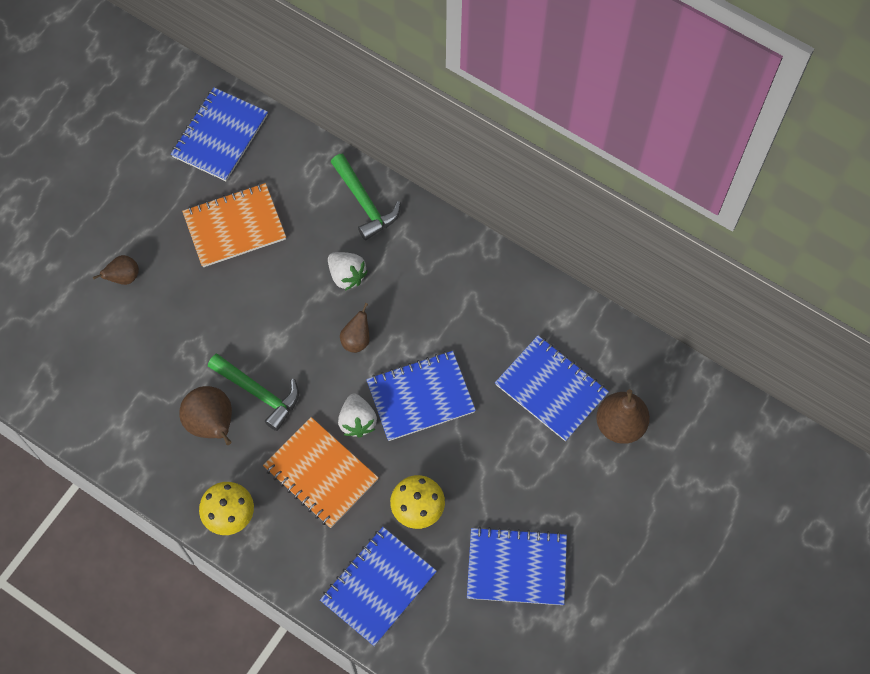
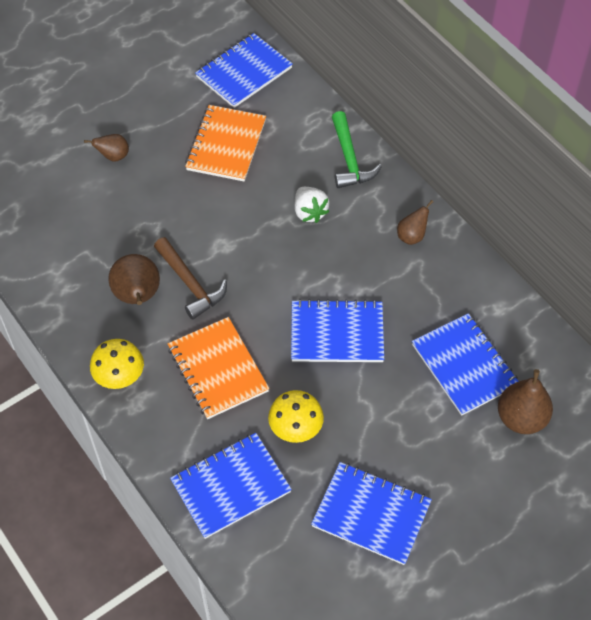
camera: 20 degrees right, 10 degrees down
(235, 227) = (226, 145): orange notebook -> orange notebook turned 75 degrees counterclockwise
(259, 393) = (190, 284): green hammer -> brown hammer
(356, 340) = (297, 267): brown pear -> brown pear (412, 236)
(357, 421) = (270, 335): white strawberry -> none

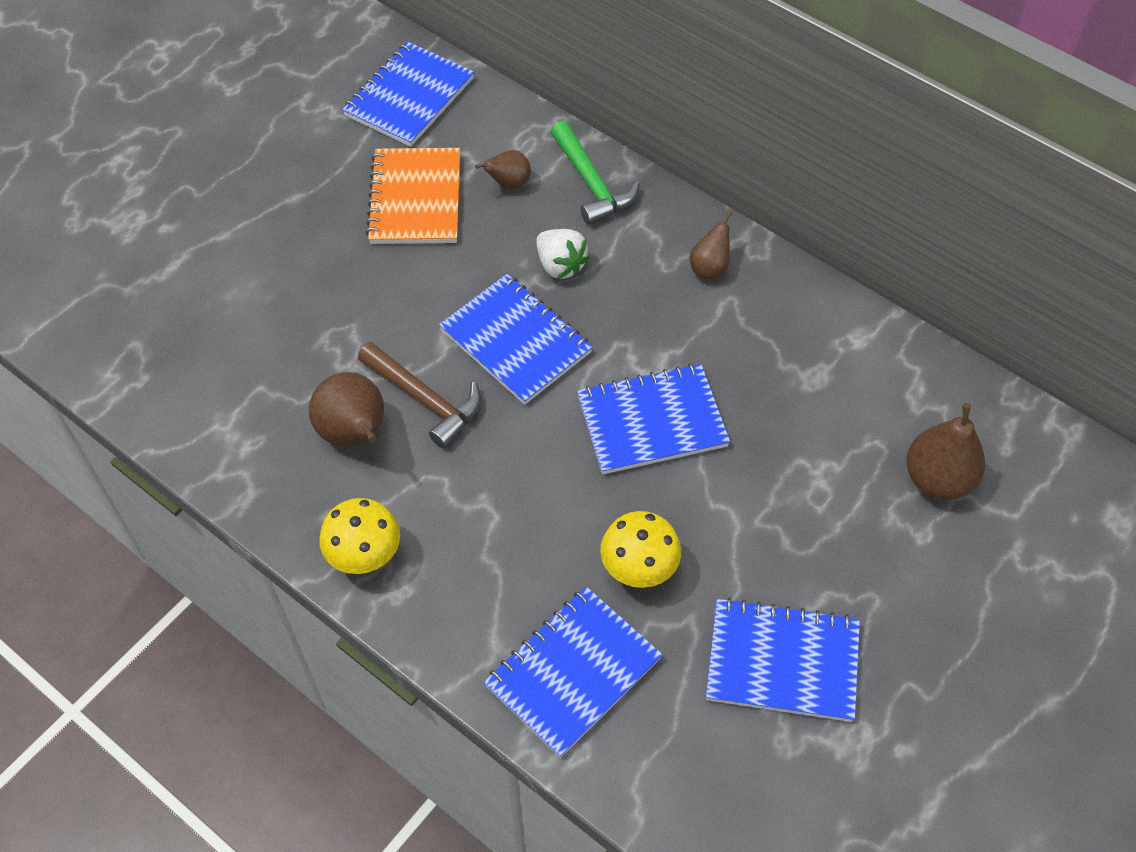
camera: 15 degrees left, 0 degrees up
(113, 156) = (260, 247): brown pear -> brown pear (508, 184)
(218, 369) = (502, 510): orange notebook -> none
(464, 365) = (838, 425): blue notebook -> blue notebook (515, 341)

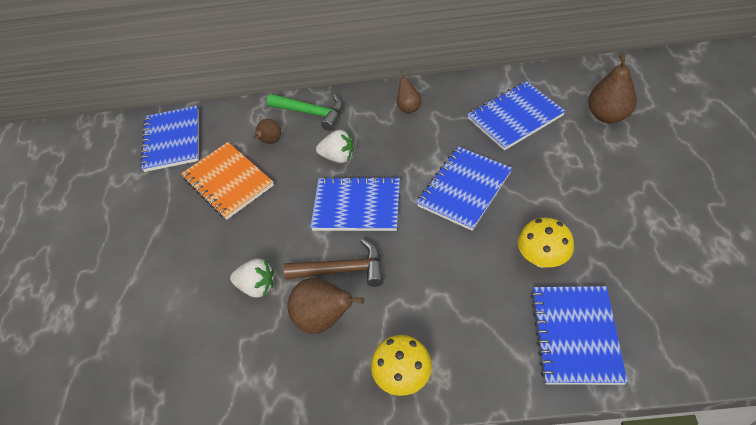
camera: 35 degrees left, 5 degrees down
(327, 344) = (257, 286): none -> white strawberry
(782, 662) = (653, 242): blue notebook -> blue notebook (515, 117)

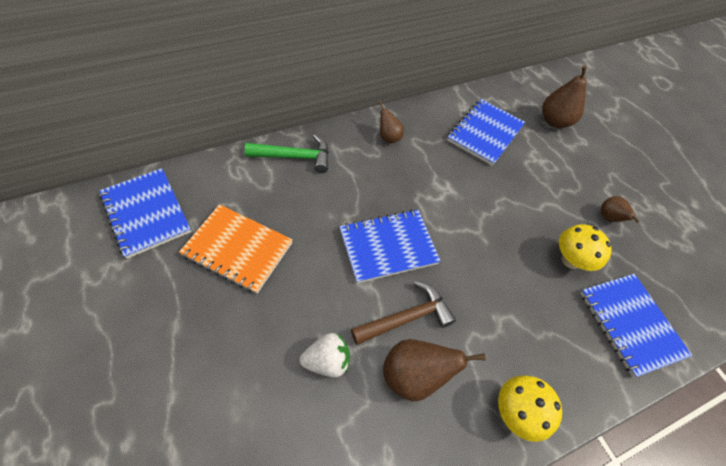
camera: 35 degrees left, 5 degrees up
(270, 141) = (264, 195): brown pear -> brown pear (609, 218)
(338, 157) = (345, 199): white strawberry -> none
(464, 189) = (477, 209): blue notebook -> none

